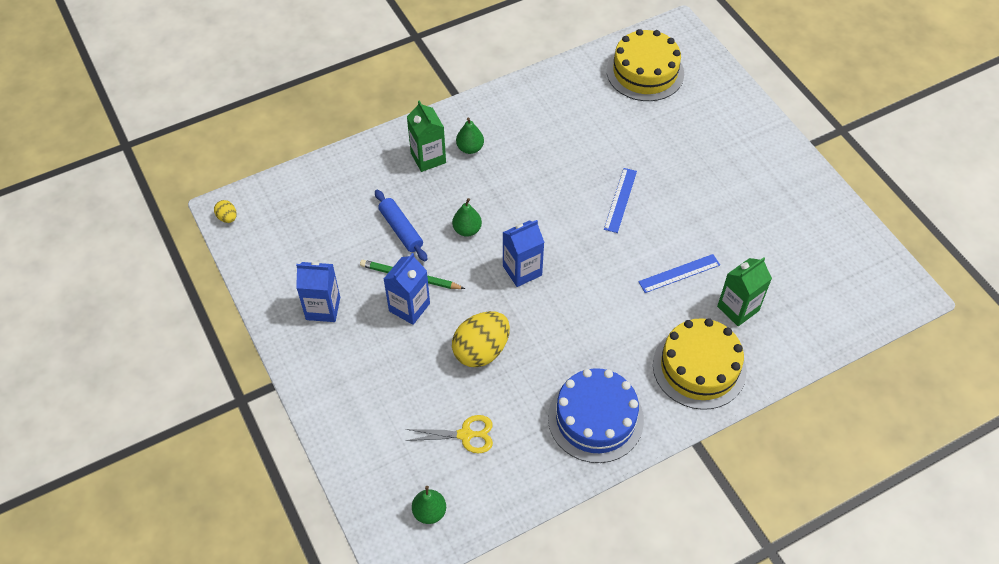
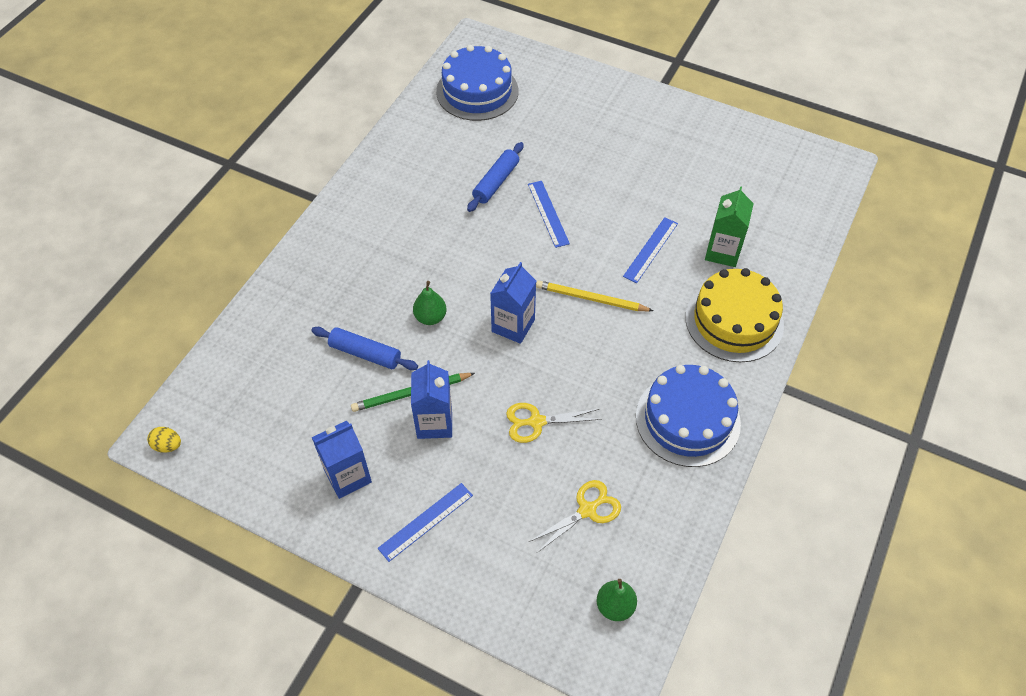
camera: 35 degrees left, 0 degrees up
(349, 371) = (426, 522): none -> blue ruler
(428, 158) = (337, 271): green carton -> none
(470, 148) = (371, 240): green pear -> none
(481, 350) = (536, 422): yellow egg -> yellow scissors
(598, 285) = (591, 299): none -> yellow pencil
(599, 153) = (496, 182): none -> blue rolling pin
(645, 72) = (477, 91): yellow cake -> blue cake

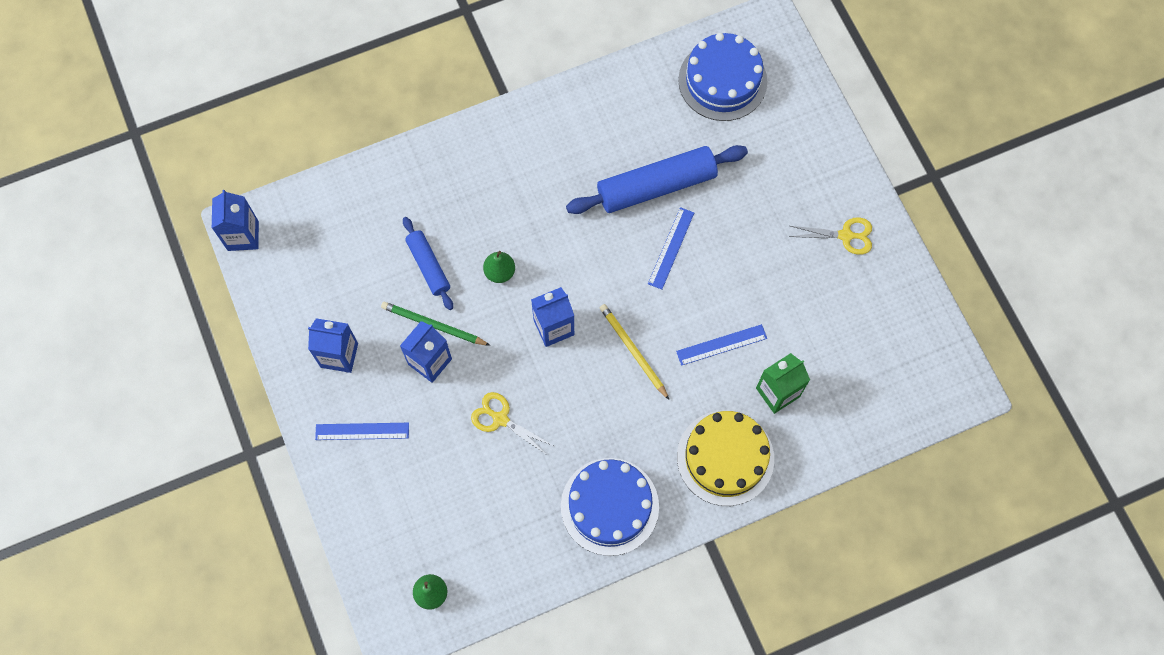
camera: 40 degrees right, 15 degrees up
(168, 445) = (243, 236): yellow egg -> blue carton
(496, 182) = (656, 186): blue rolling pin -> blue rolling pin, size x1.78
(587, 510) = (475, 513): yellow scissors -> yellow scissors (845, 235)

